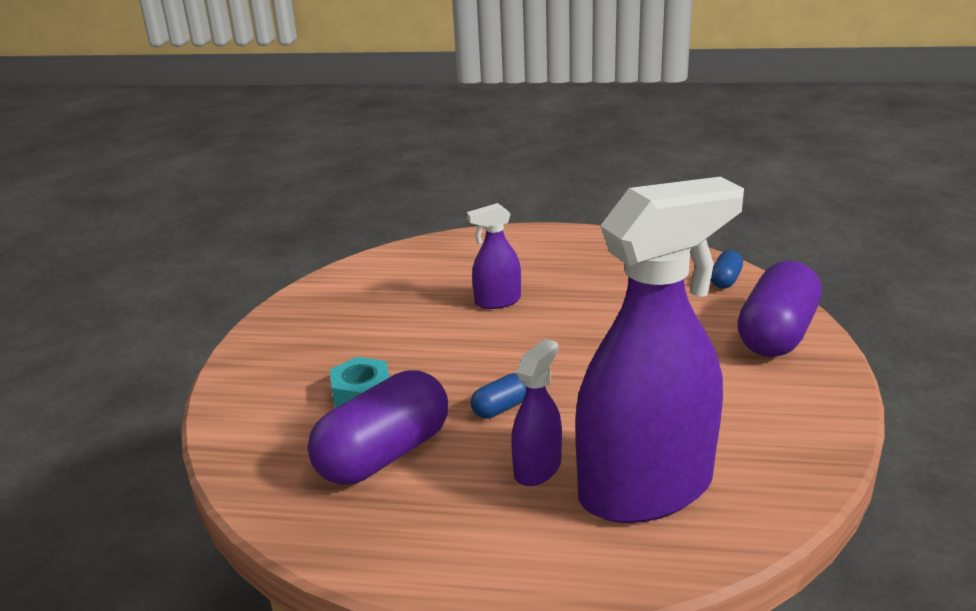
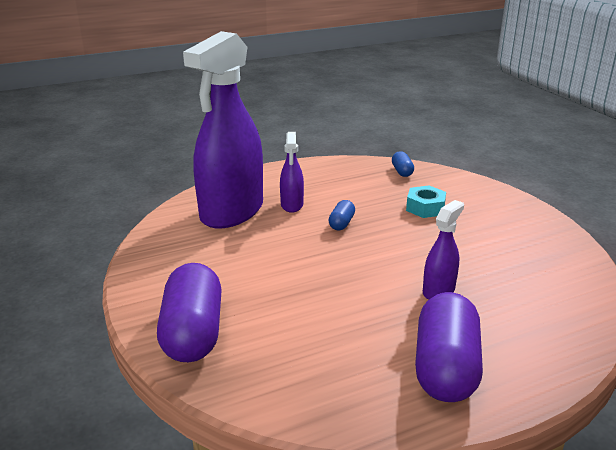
camera: 145 degrees right, 0 degrees up
(384, 455) = (371, 190): purple capsule -> purple capsule (445, 368)
(725, 280) = (266, 387): blue capsule -> blue capsule (402, 171)

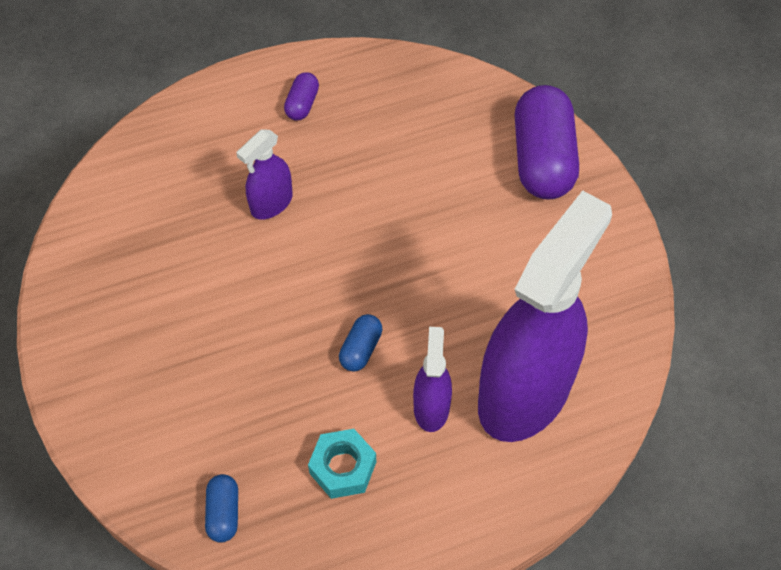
camera: 175 degrees left, 30 degrees up
(425, 208) = (225, 383): turquoise nut -> turquoise nut (343, 468)
(445, 368) = (302, 104): purple capsule -> purple capsule, size x0.45

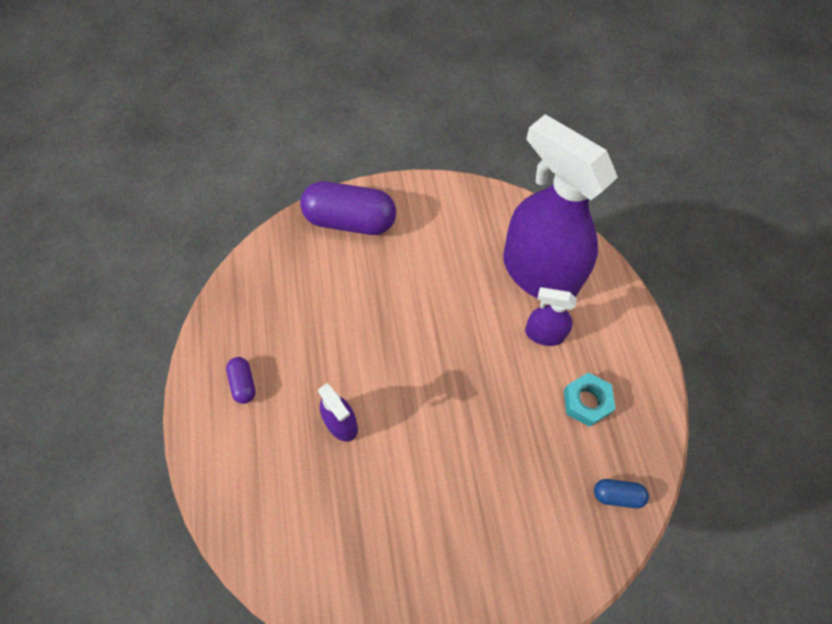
camera: 80 degrees left, 5 degrees up
(302, 104) = (243, 383): purple capsule -> purple capsule turned 45 degrees clockwise
(361, 349) = (491, 374): blue capsule -> none

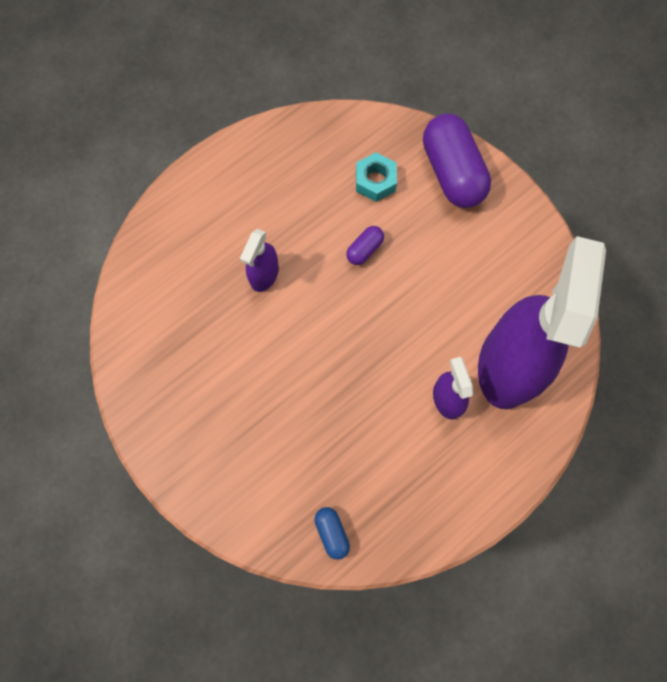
camera: 60 degrees right, 10 degrees up
(243, 383) = (253, 182): purple capsule -> purple capsule (364, 249)
(586, 402) = (402, 467): turquoise nut -> turquoise nut (375, 181)

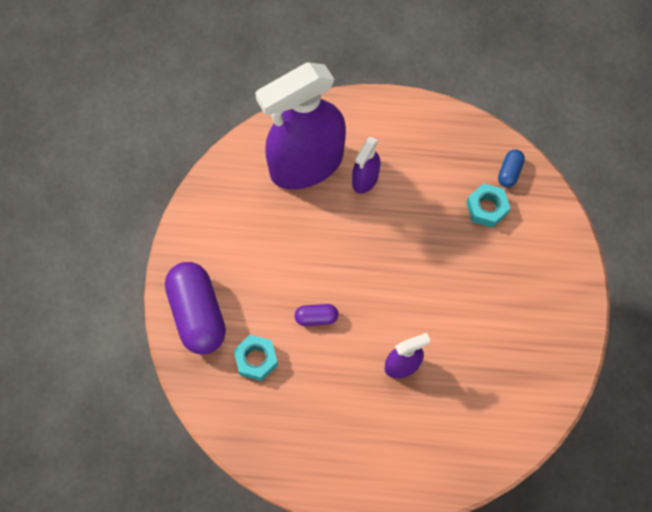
camera: 135 degrees left, 5 degrees down
(320, 474) = (486, 208): none -> turquoise nut
(452, 172) = (198, 314): purple capsule -> purple capsule turned 45 degrees counterclockwise

